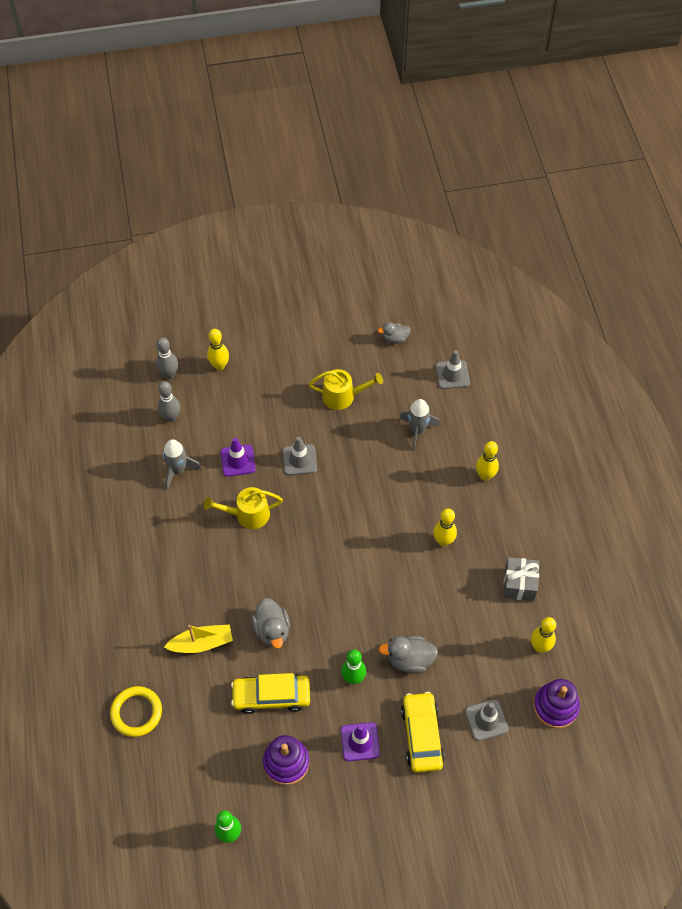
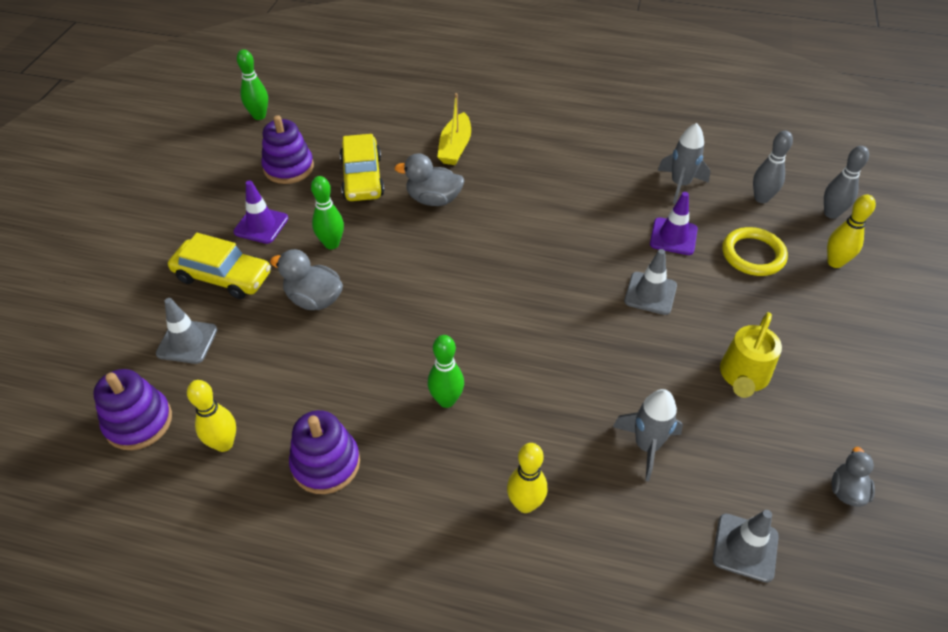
camera: 115 degrees right, 10 degrees down
(136, 712) = (416, 92): yellow ring -> yellow ring (753, 255)
(248, 515) = (591, 223): yellow watering can -> none
(271, 696) = (362, 177): yellow car -> yellow car turned 150 degrees clockwise
(409, 660) = (314, 299): grey duck -> grey duck turned 90 degrees counterclockwise
(443, 541) = (446, 400): yellow bowling pin -> green bowling pin
(519, 584) = (326, 463): grey gift -> purple stacking toy

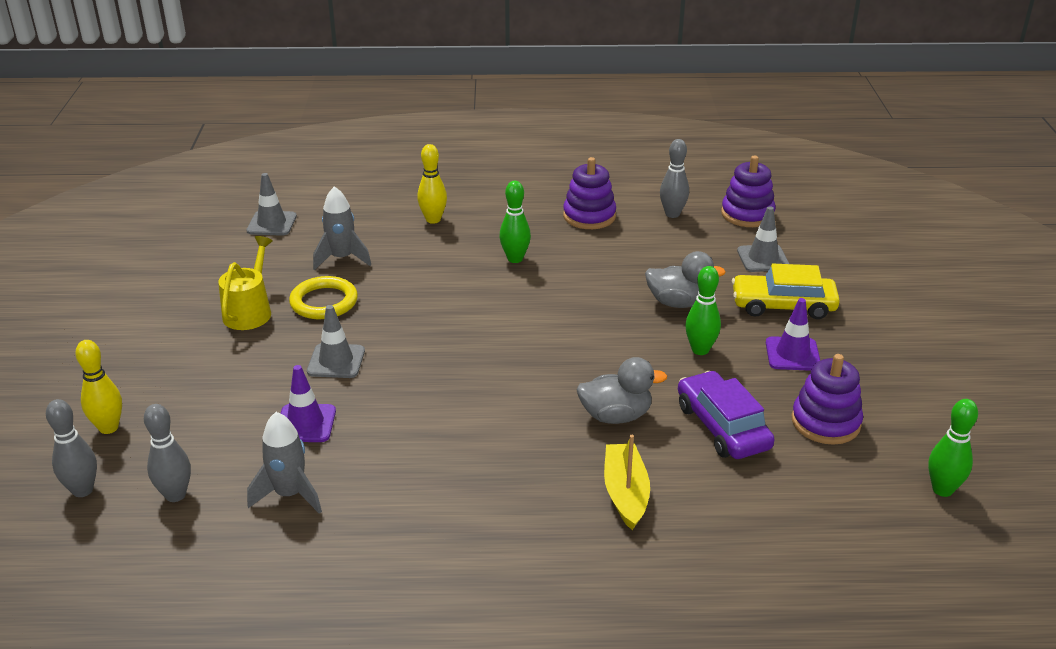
camera: 165 degrees right, 15 degrees down
(224, 444) = (672, 214): yellow bowling pin -> grey bowling pin
(362, 177) = (722, 427): yellow car -> purple car
(753, 255) = (209, 419): yellow ring -> yellow ring (324, 302)
(846, 491) = (183, 259): grey duck -> none

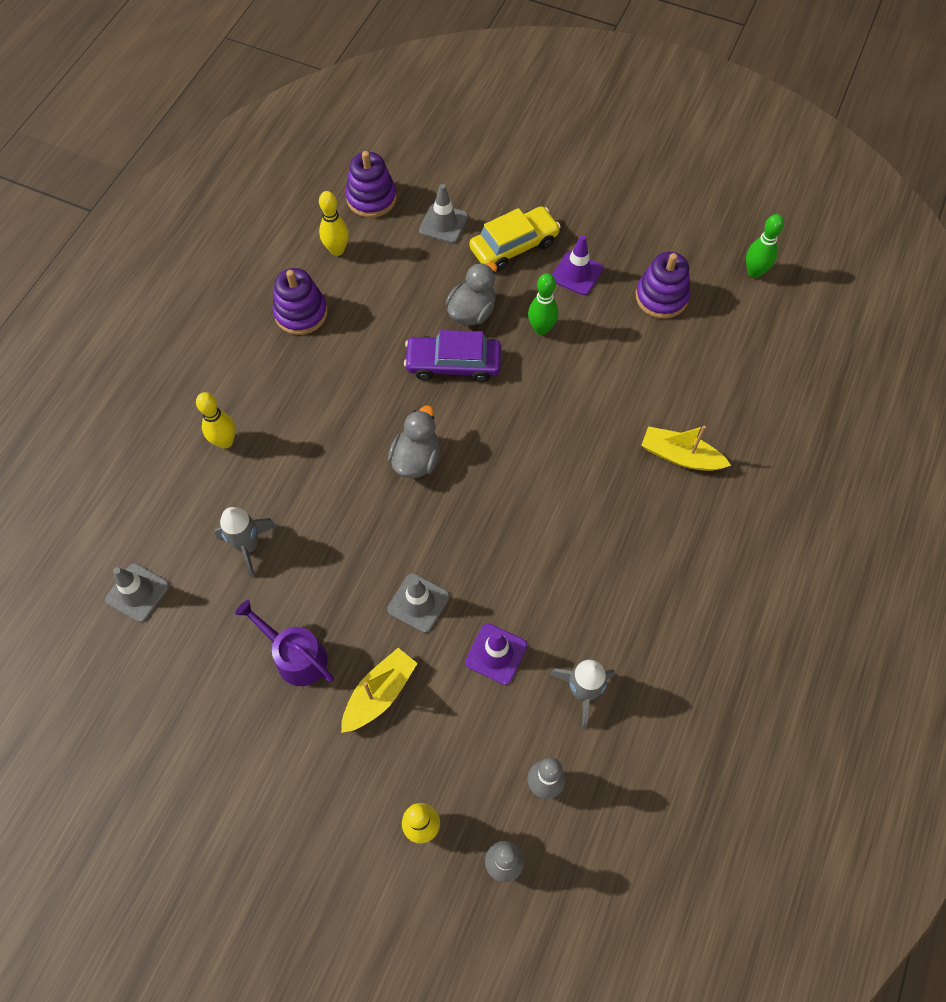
camera: 65 degrees left, 30 degrees up
(233, 365) = (379, 694): none -> yellow boat
(249, 311) = (296, 656): yellow watering can -> purple watering can
(324, 302) = (317, 585): yellow ring -> none
(515, 259) = (336, 401): green bowling pin -> none
(616, 416) = (593, 423): grey duck -> grey duck (416, 459)
(672, 214) = (337, 250): grey bowling pin -> yellow bowling pin
(722, 427) = (637, 361): purple car -> purple car (453, 364)
(783, 305) = (514, 246): yellow car -> yellow car turned 150 degrees counterclockwise

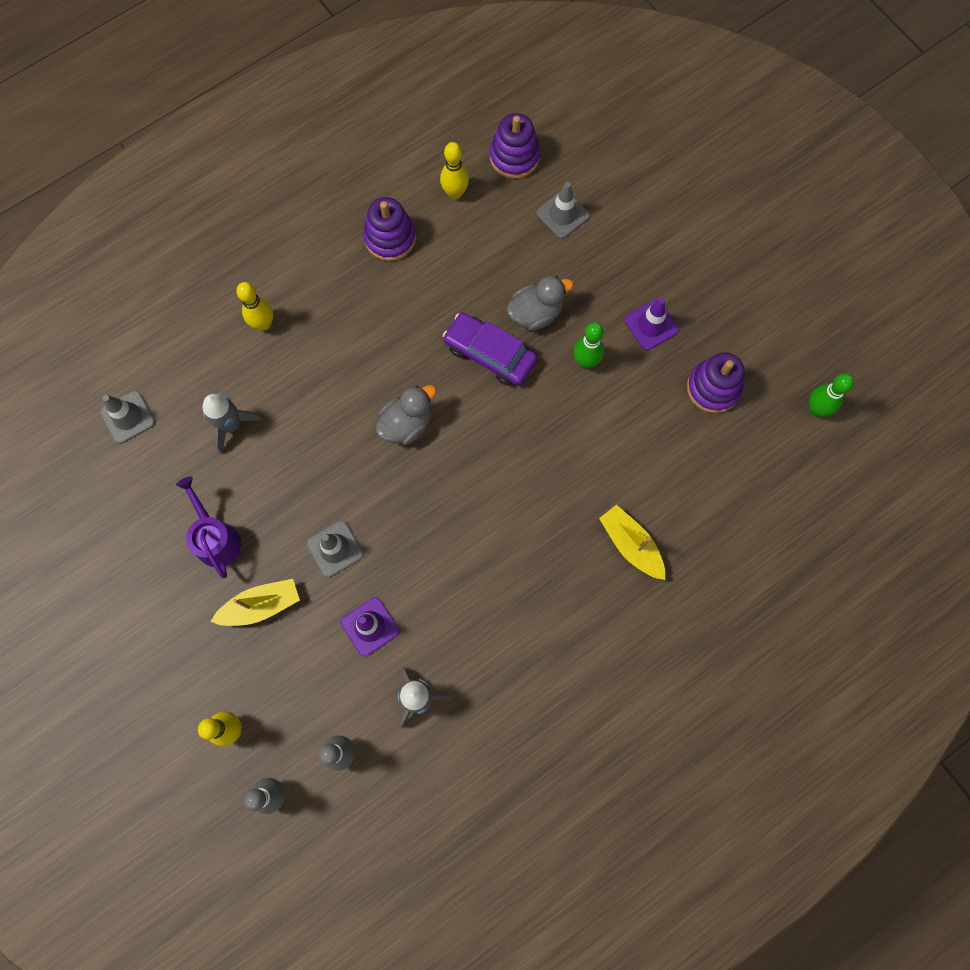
camera: 30 degrees right, 10 degrees up
(514, 246) = (612, 268): yellow car -> none

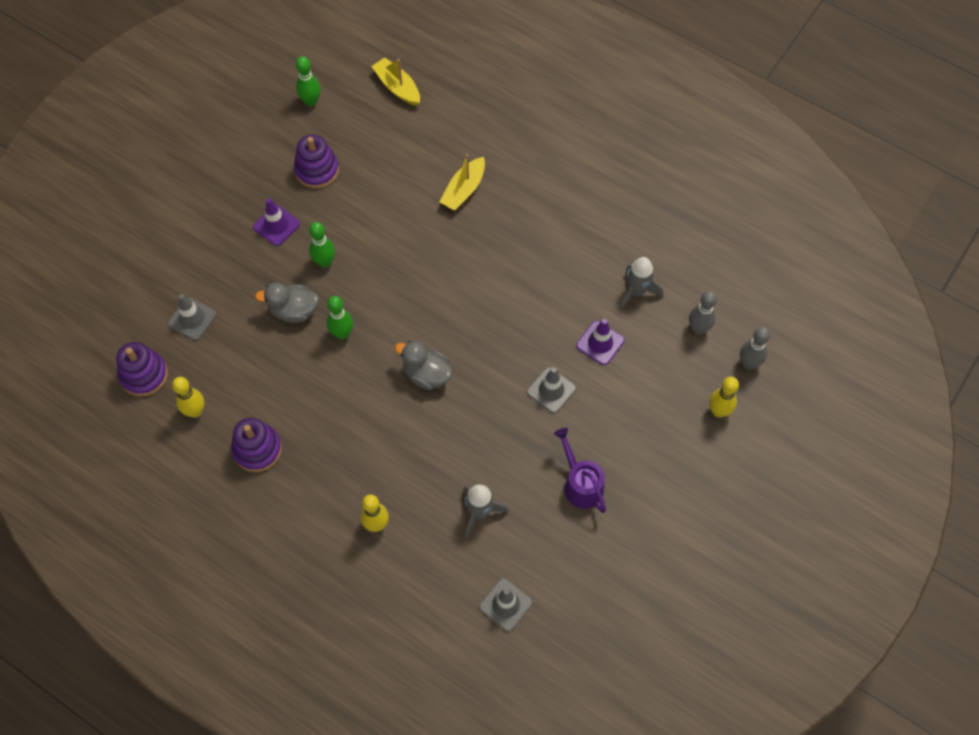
camera: 110 degrees left, 10 degrees down
(216, 538) = (580, 484): purple watering can -> purple watering can turned 105 degrees clockwise
(261, 605) = (619, 427): yellow boat -> yellow boat (397, 87)
(490, 354) = (342, 333): purple car -> green bowling pin
(535, 313) = (294, 311): grey duck -> grey duck turned 45 degrees counterclockwise

